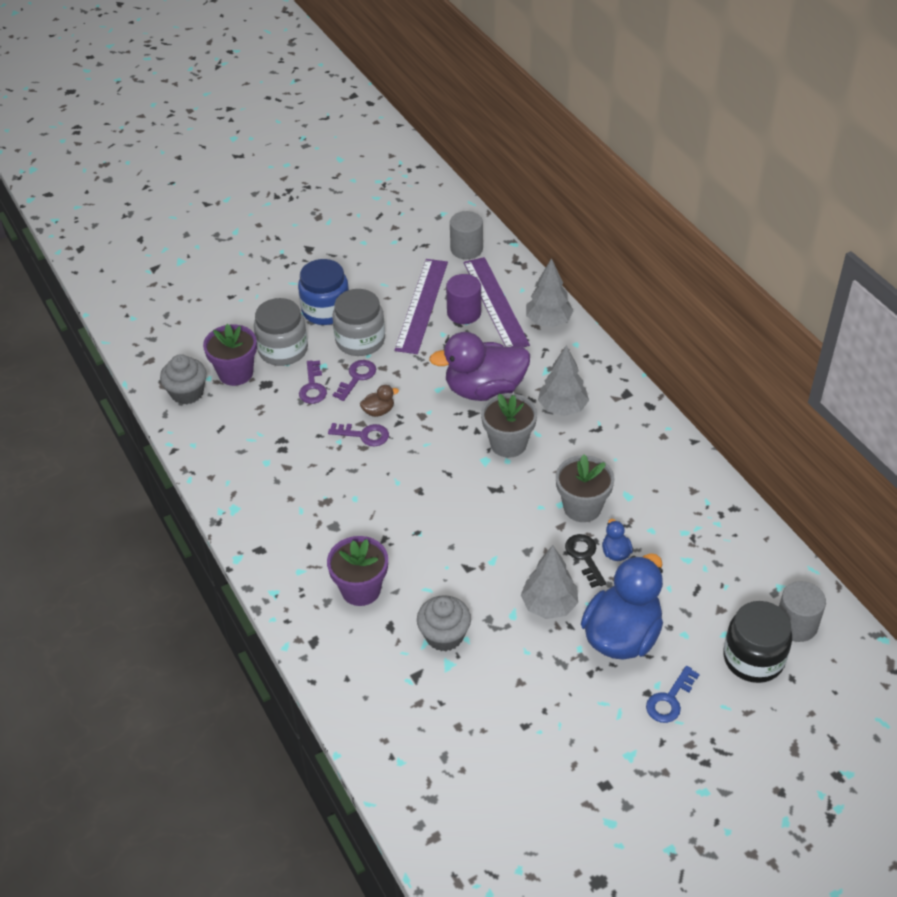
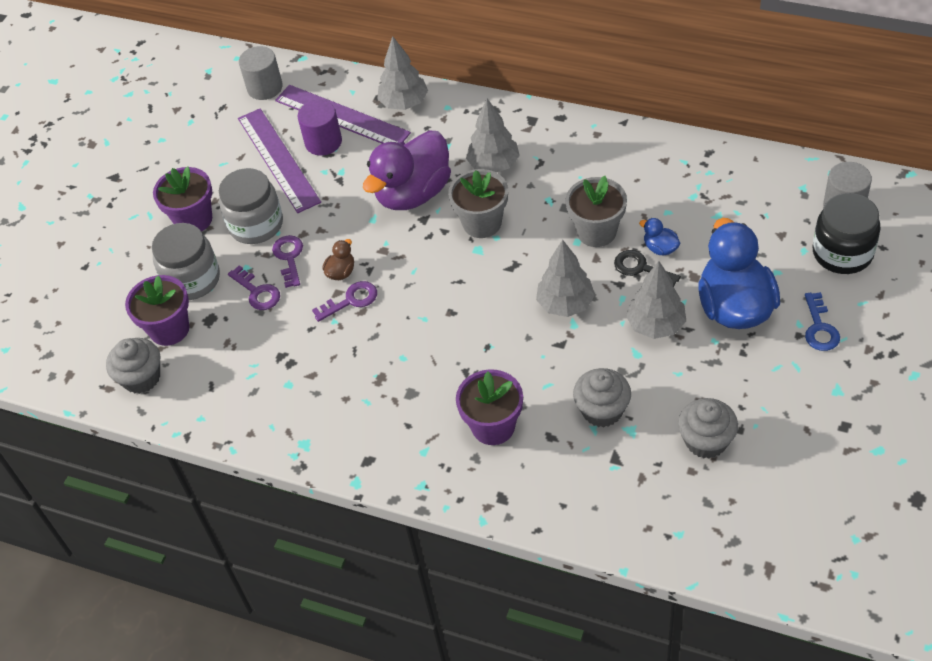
camera: 35 degrees left, 5 degrees up
(326, 310) = (193, 219): blue jar -> purple flower pot
(491, 714) = (706, 441): none -> grey cupcake
(502, 543) = (565, 304): none -> grey tree

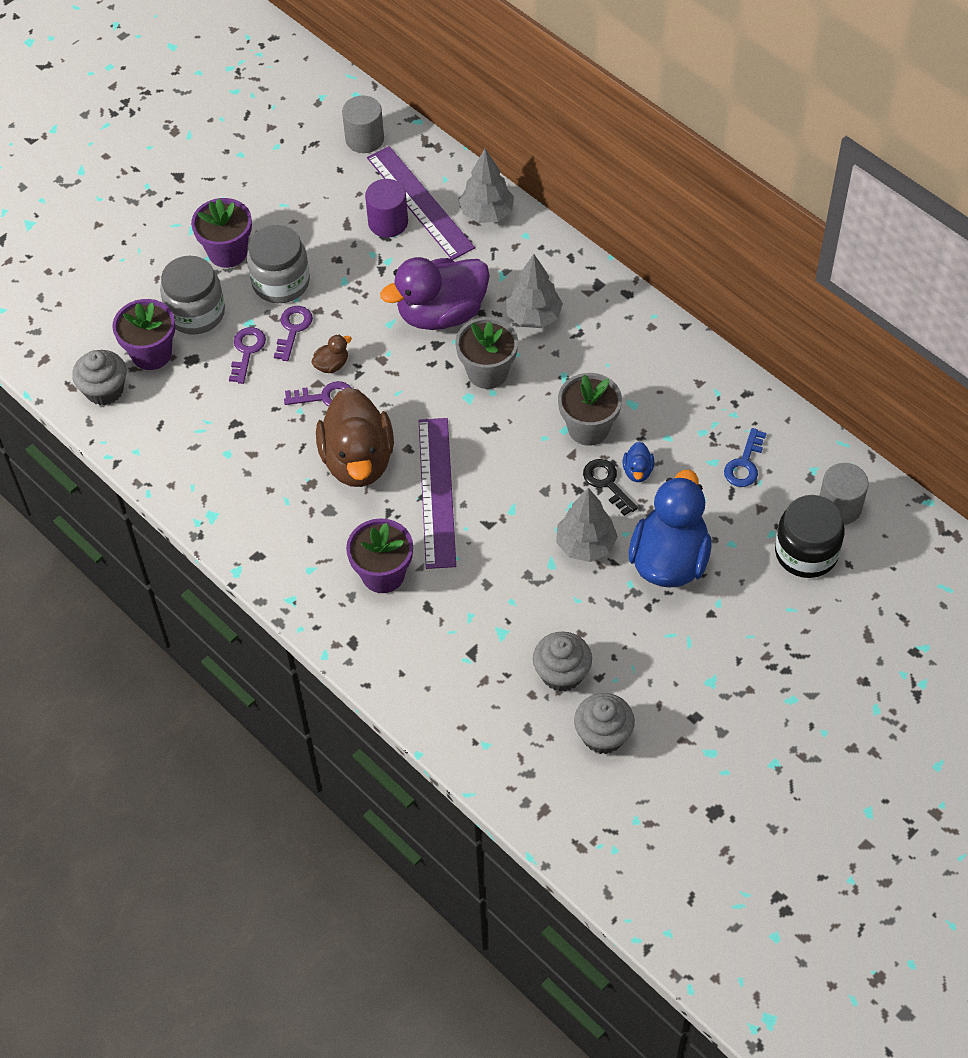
camera: 20 degrees right, 5 degrees up
(257, 292) = (247, 351): purple key -> purple key turned 150 degrees counterclockwise
(278, 159) = (336, 223): purple ruler -> purple ruler (437, 492)
(412, 340) = (358, 460): none -> brown duck
(565, 304) = (516, 487): grey tree -> none
(602, 410) = (487, 603): grey cupcake -> grey cupcake (603, 735)
(660, 248) = (637, 471): blue duck -> blue duck turned 150 degrees counterclockwise
(819, 327) = (735, 615): blue key -> blue key (744, 464)

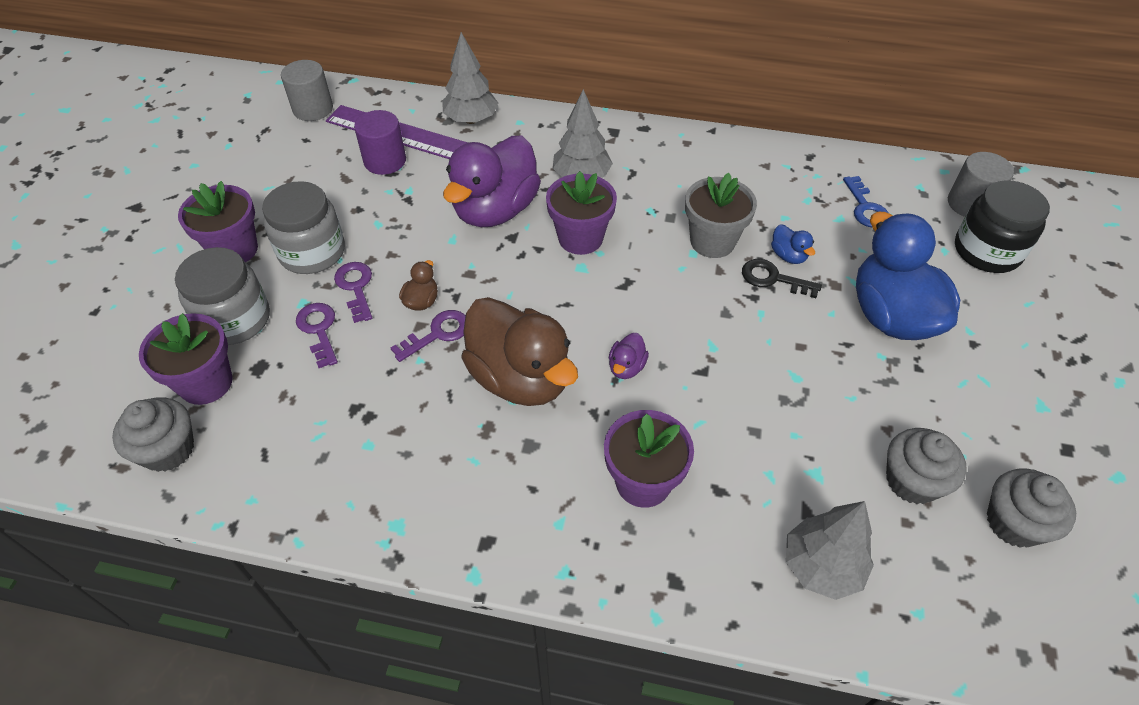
camera: 35 degrees left, 5 degrees down
(437, 492) = (626, 367): purple ruler -> purple duck
(487, 372) = (580, 238): grey flower pot -> purple flower pot
(585, 545) = (808, 342): grey tree -> grey tree (821, 566)

